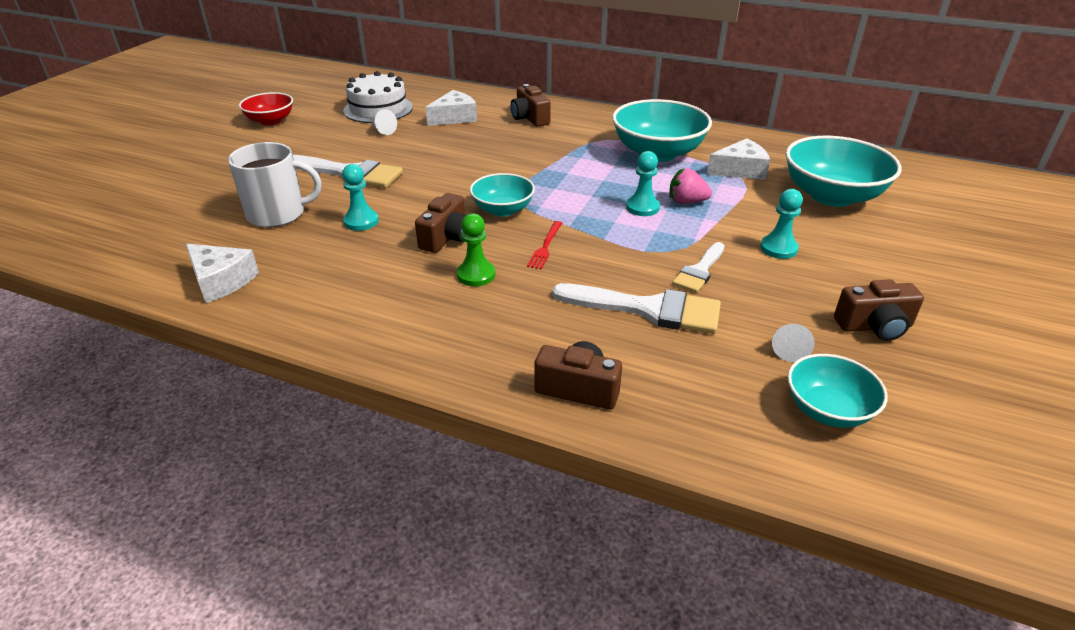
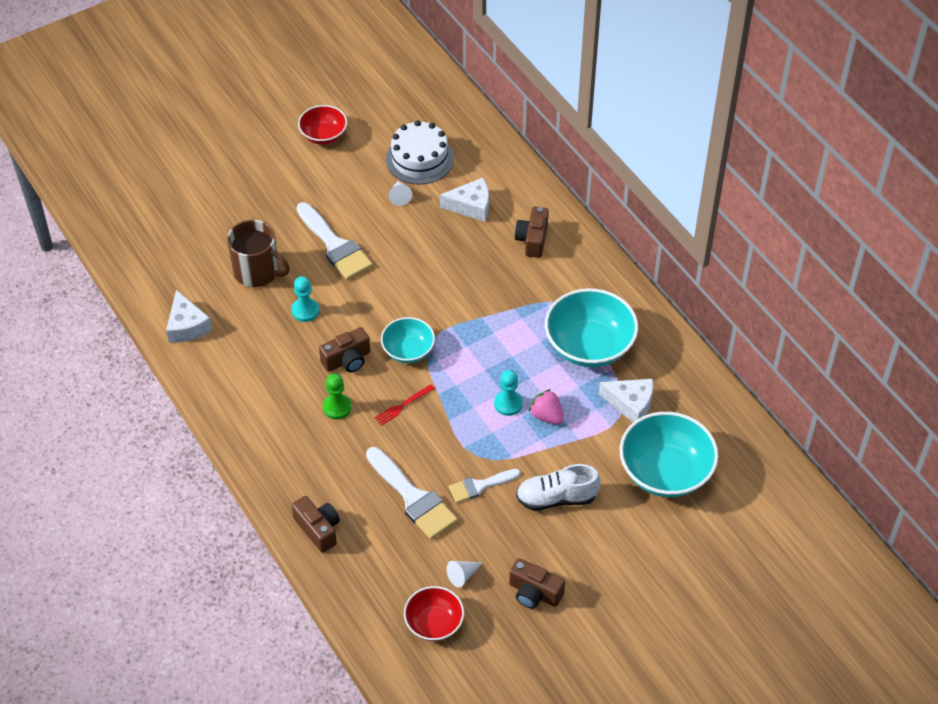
camera: 35 degrees right, 15 degrees up
(278, 214) = (257, 272): white mug -> brown mug
(778, 248) = (556, 498): turquoise pawn -> white shoe
(827, 410) = (434, 623): turquoise bowl -> red bowl

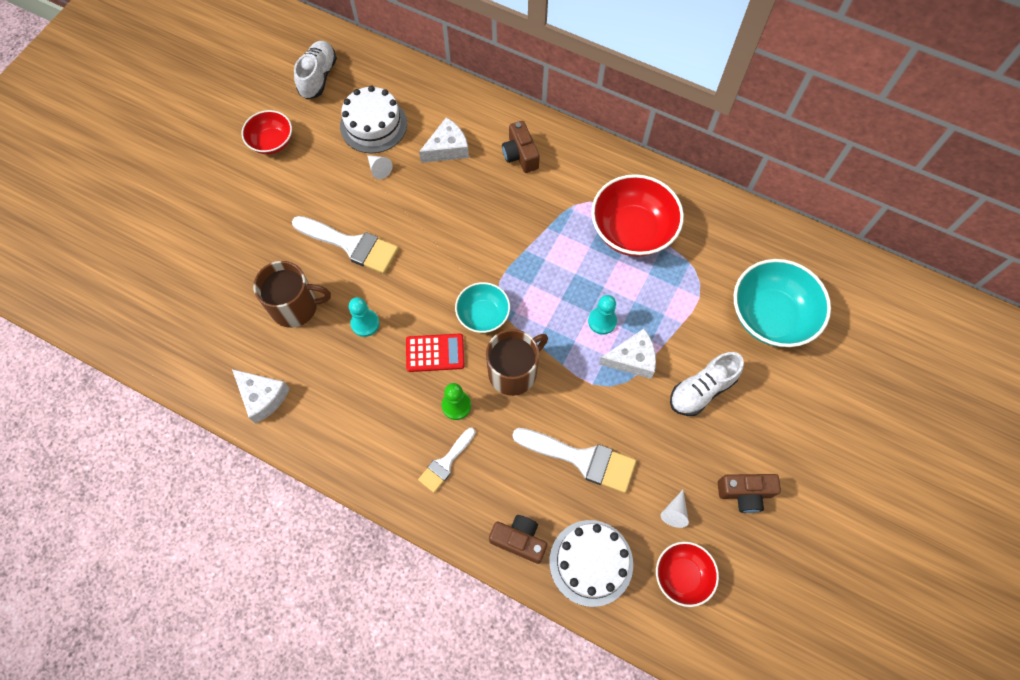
camera: 30 degrees left, 15 degrees up
(347, 360) = (435, 353): brown camera -> red calculator
(365, 575) = (591, 562): none -> white cake
(398, 99) = (318, 77): none -> white shoe
(403, 405) = (514, 372): red fork -> brown mug
(480, 486) = (631, 415): white brush -> white brush (446, 463)
(546, 416) = (641, 315): pink strawberry -> none
(589, 346) = (632, 231): turquoise bowl -> red bowl
(631, 404) = (701, 267): white cheese -> white cheese (632, 359)

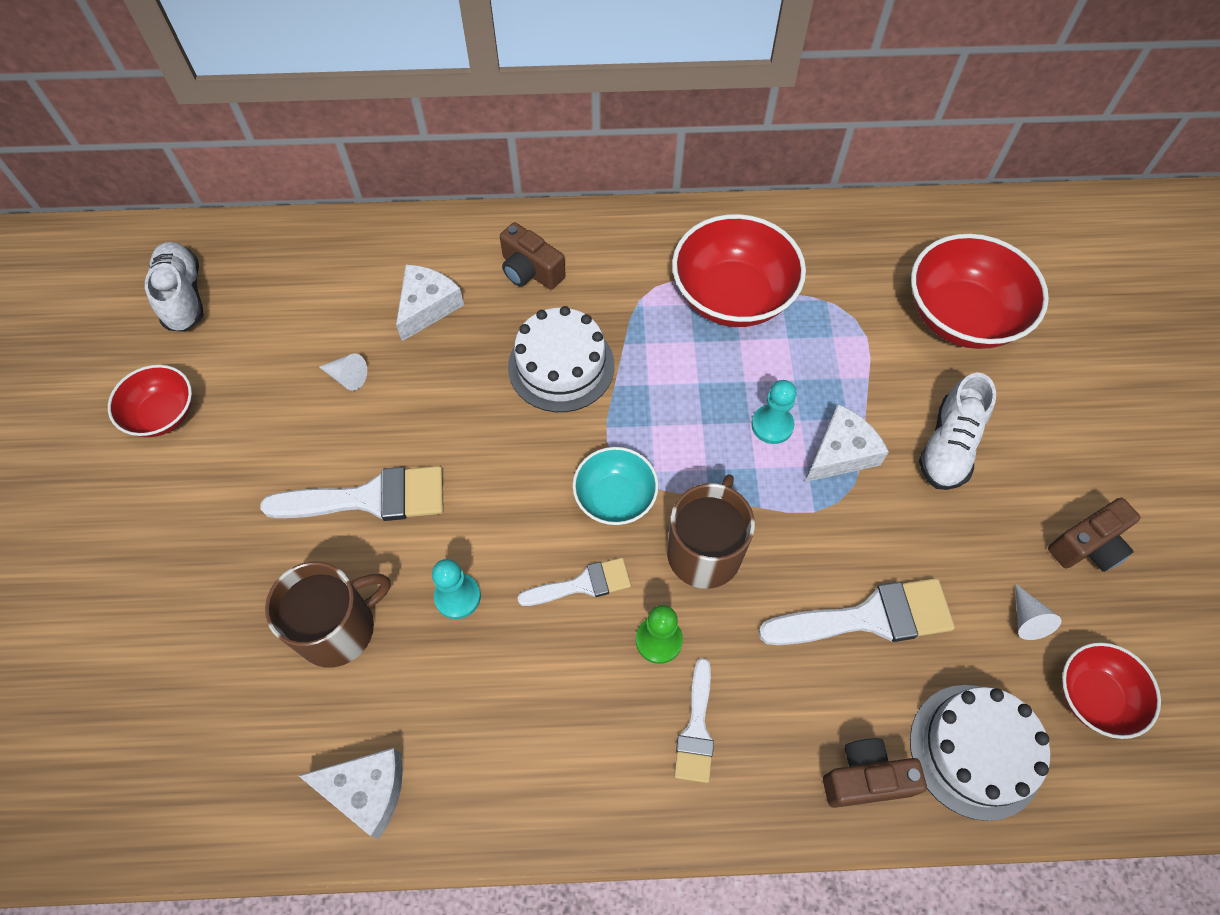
camera: 30 degrees left, 5 degrees down
(373, 125) = (303, 323): white cake -> white cake (561, 366)
(435, 353) = (583, 584): red calculator -> white brush
(770, 316) = (961, 316): turquoise bowl -> red bowl

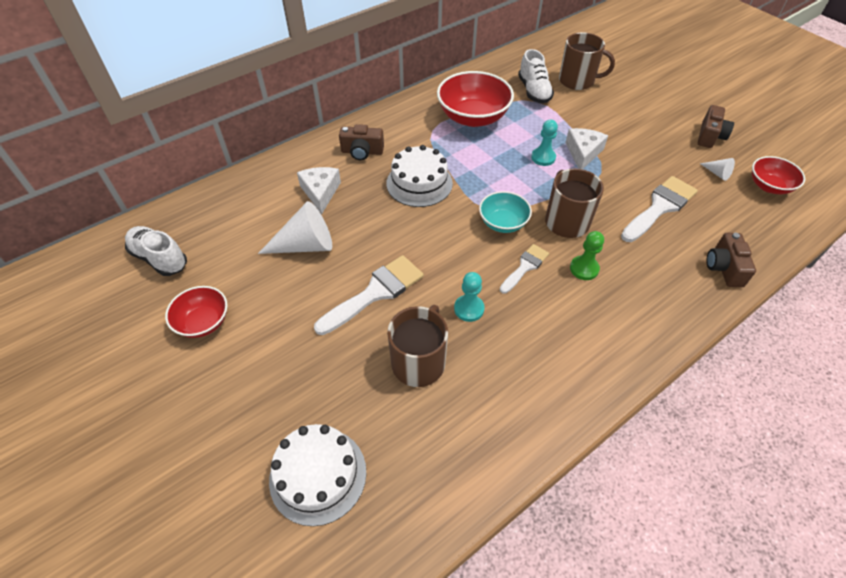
camera: 35 degrees left, 10 degrees down
(347, 377) = (305, 245): white cone -> white cone, size x2.10
(366, 791) = (513, 427): white cheese -> none
(696, 729) = (638, 294): white brush -> none
(865, 778) = (724, 268): brown camera -> brown camera turned 45 degrees counterclockwise
(948, 446) = (622, 129): white shoe -> white shoe (534, 91)
(961, 316) = (577, 81): red bowl -> brown mug
(975, 750) = (751, 231): white cake -> white cake (318, 475)

